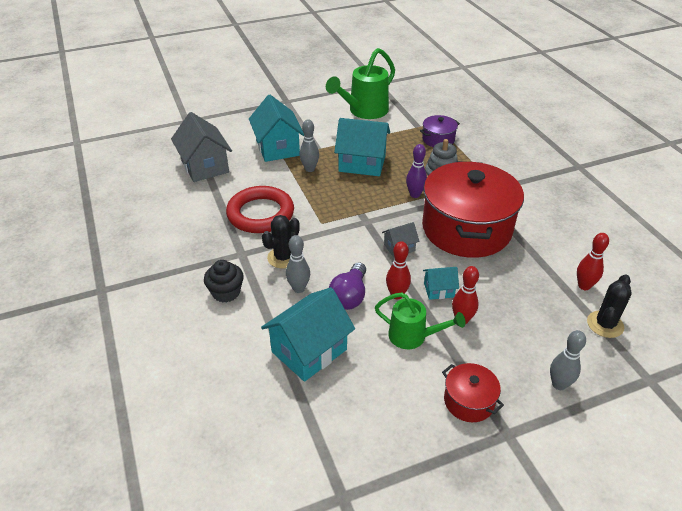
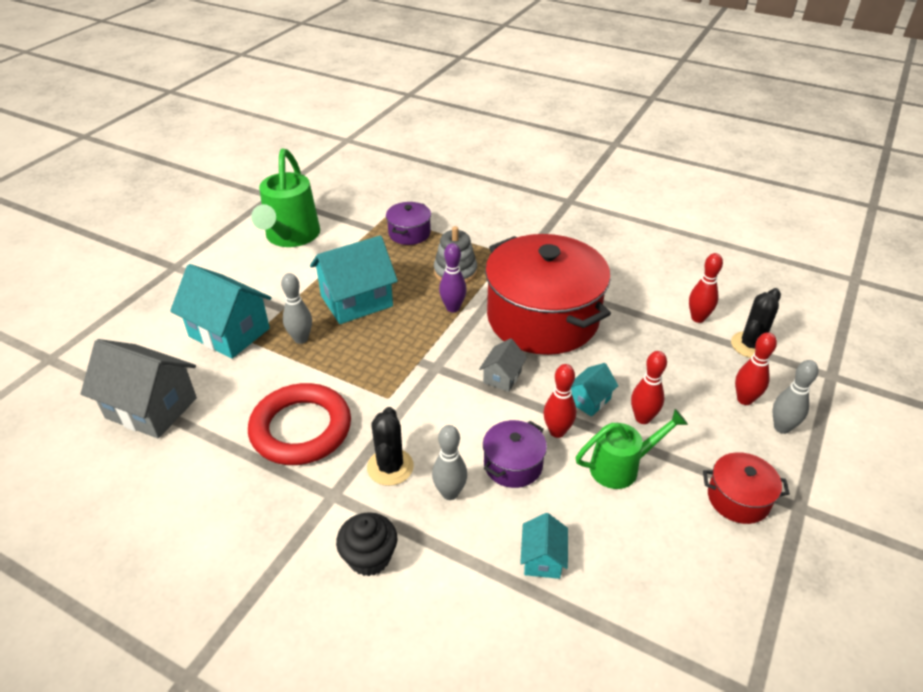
camera: 40 degrees left, 0 degrees up
(309, 351) = (542, 559): turquoise house -> turquoise house, size x0.50
(349, 296) = (513, 465): purple light bulb -> purple pot
(552, 352) = (744, 399): none -> red bowling pin
(605, 324) = (751, 345): black cactus -> black cactus turned 45 degrees clockwise

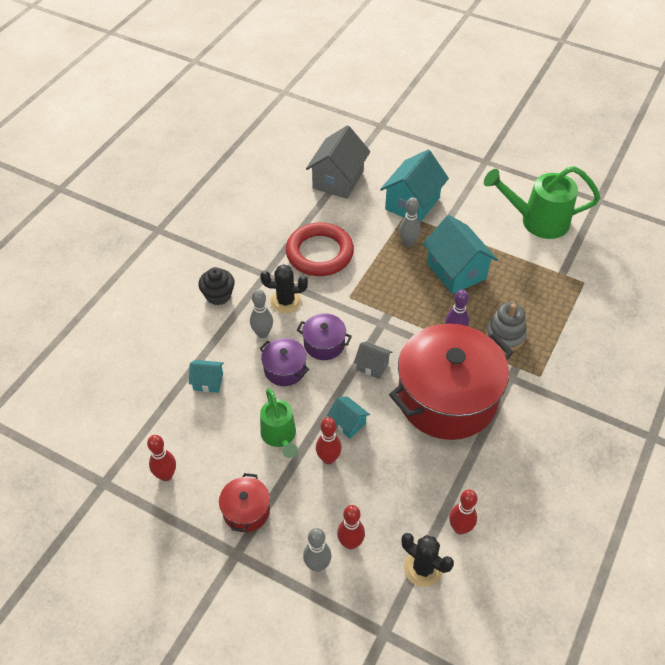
camera: 90 degrees right, 10 degrees up
(409, 233) = (559, 300): purple pot -> purple pot (324, 344)
(557, 431) = (315, 398): red bowling pin -> red bowling pin (166, 475)

